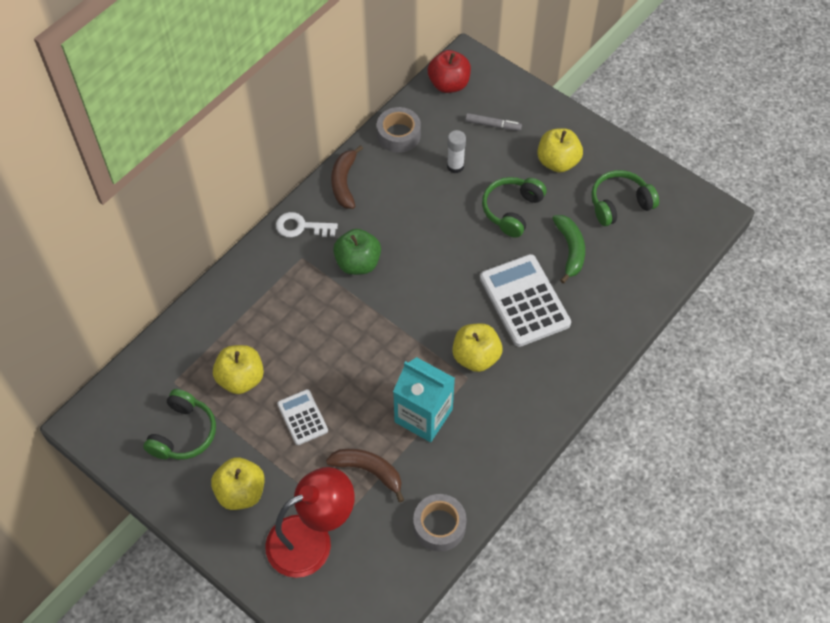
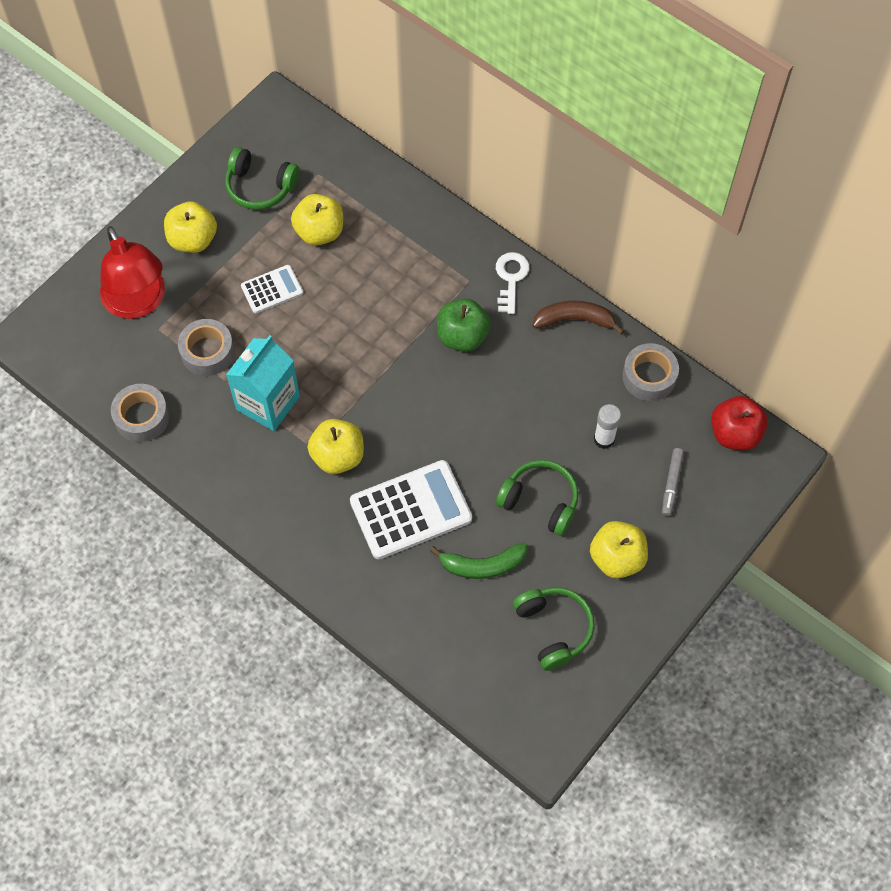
camera: 90 degrees right, 5 degrees up
(369, 471) = (207, 352): brown banana -> grey tape

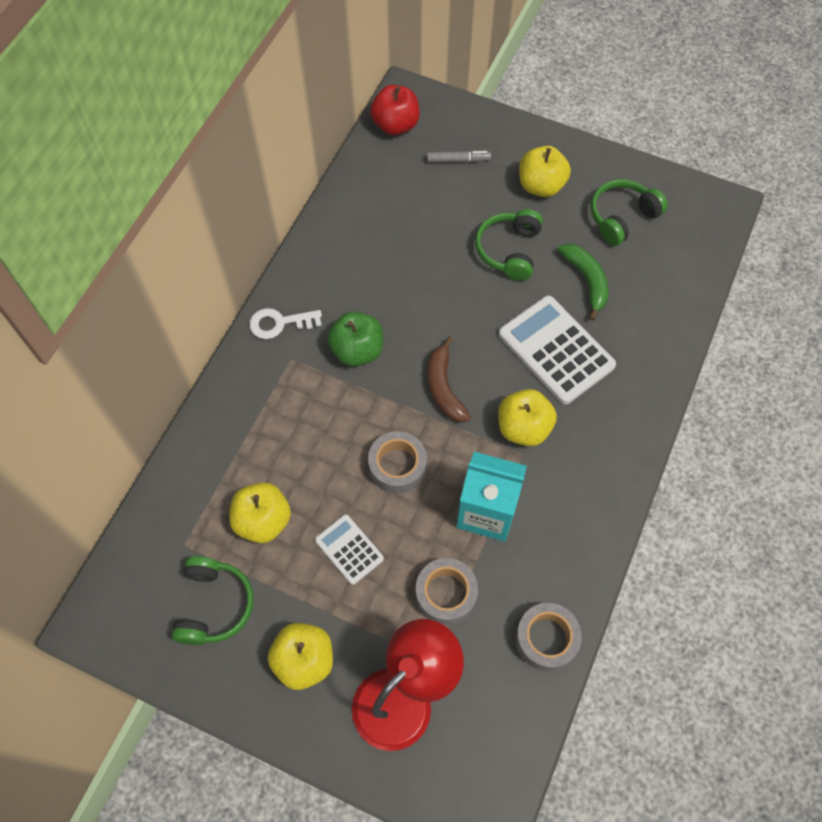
camera: 105 degrees left, 0 degrees up
(575, 320) = (313, 260): brown banana -> brown banana (444, 387)
(604, 439) = (431, 215): white glue stick -> none
(649, 377) = (358, 193): grey tape -> grey tape (397, 466)

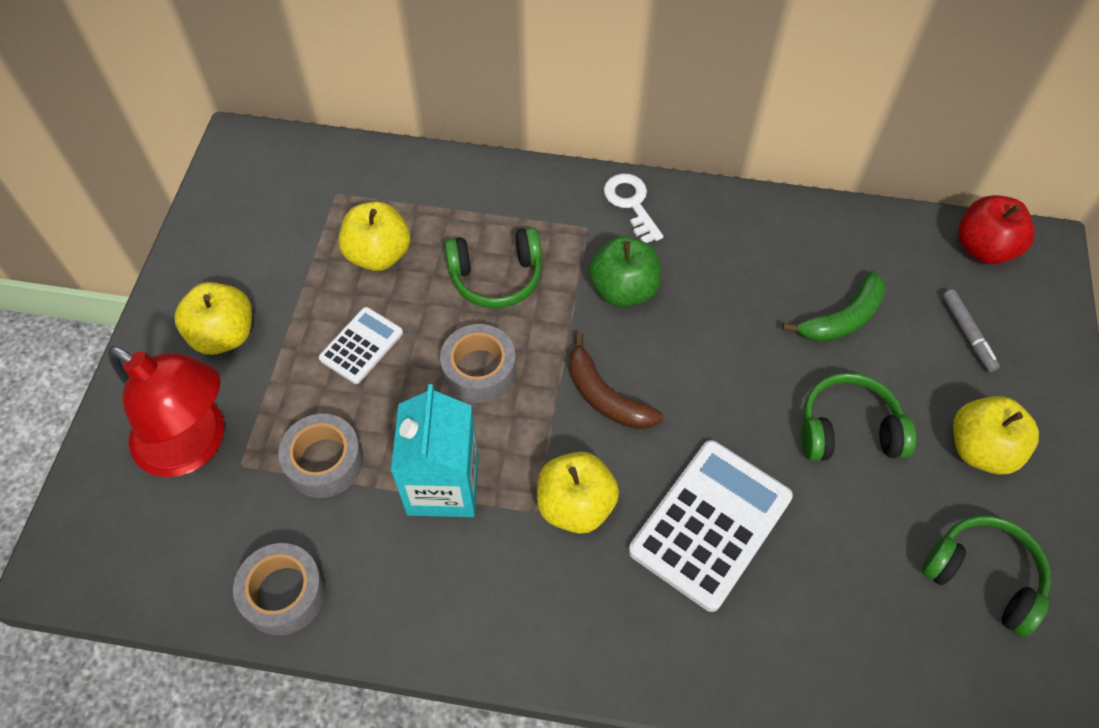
camera: 75 degrees right, 5 degrees down
(214, 605) = (274, 237): green headphones -> green headphones (496, 277)
(444, 387) = (604, 396): brown banana -> brown banana turned 105 degrees counterclockwise
(587, 281) = (843, 545): green banana -> green banana (842, 319)

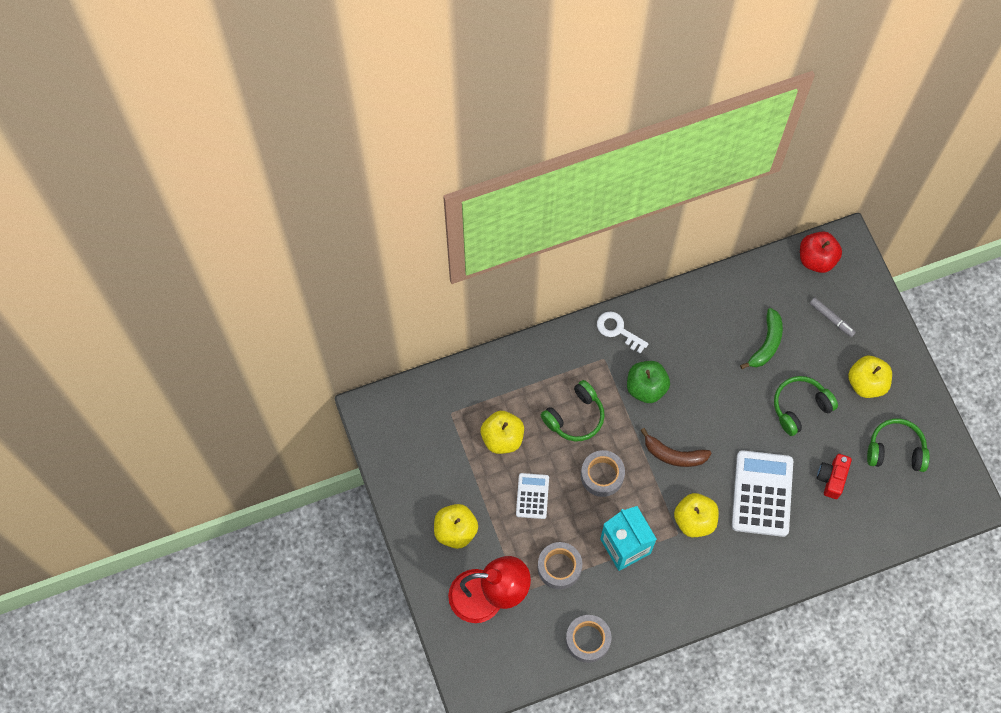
camera: 30 degrees left, 10 degrees up
(844, 563) = (832, 478): none -> red camera

